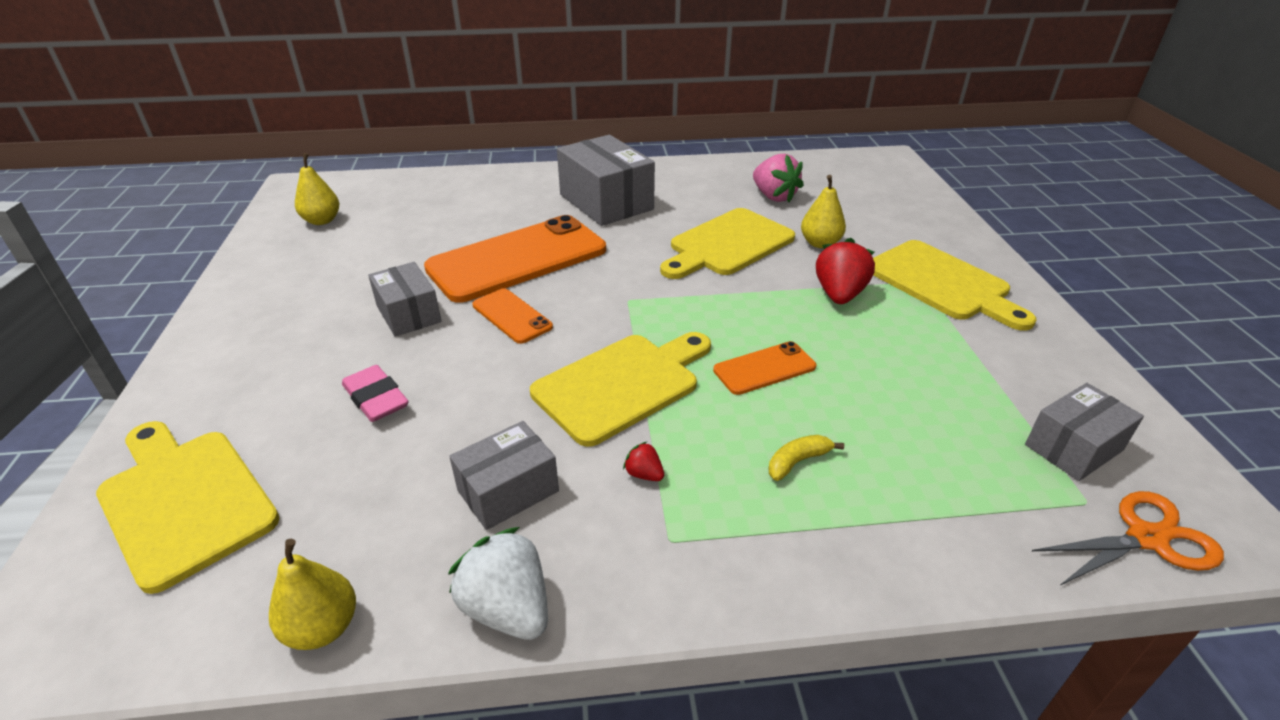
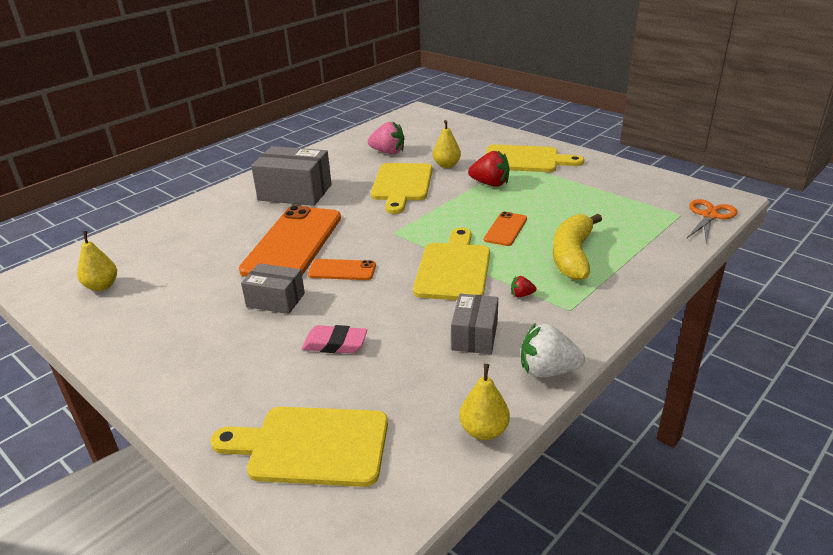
camera: 40 degrees left, 5 degrees down
(797, 461) = (572, 256): yellow banana -> yellow banana, size x2.32
(839, 294) = (490, 184): red strawberry -> red strawberry turned 135 degrees clockwise
(1073, 447) = (653, 199): grey box -> none

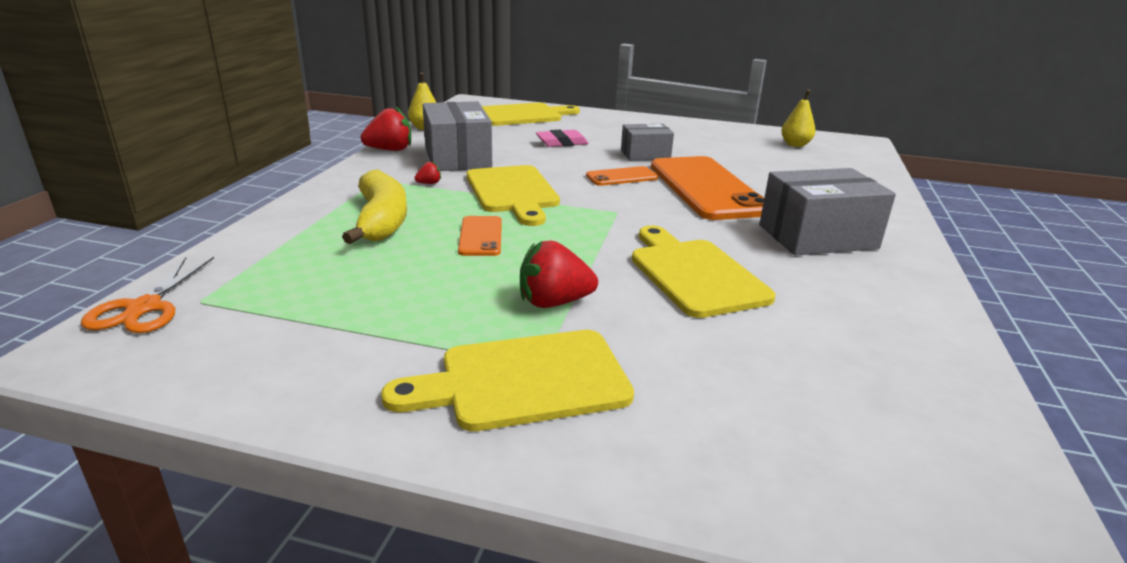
camera: 150 degrees right, 5 degrees down
(388, 152) = (824, 340): pink strawberry -> none
(446, 165) = (672, 330): yellow pear -> none
(474, 336) = (457, 157): grey box -> grey box, size x1.66
(547, 371) = (390, 150): white strawberry -> red strawberry

